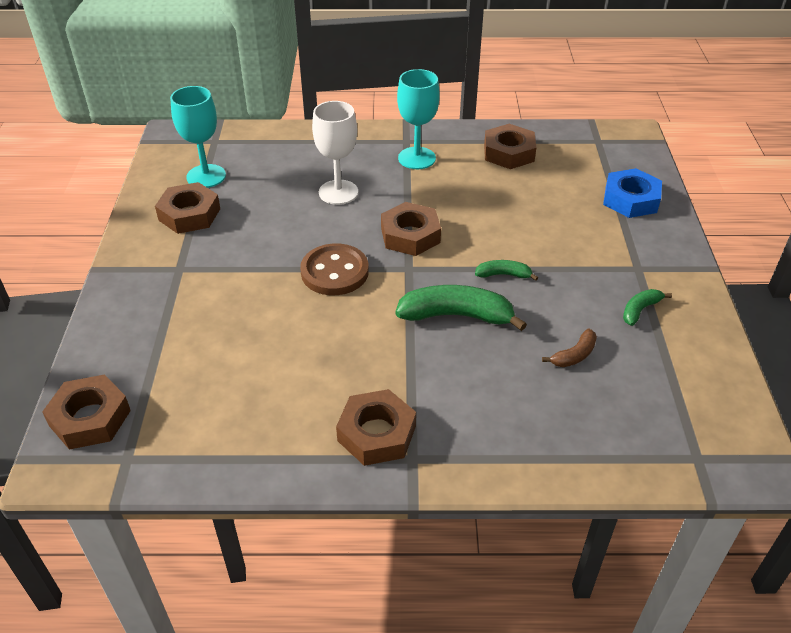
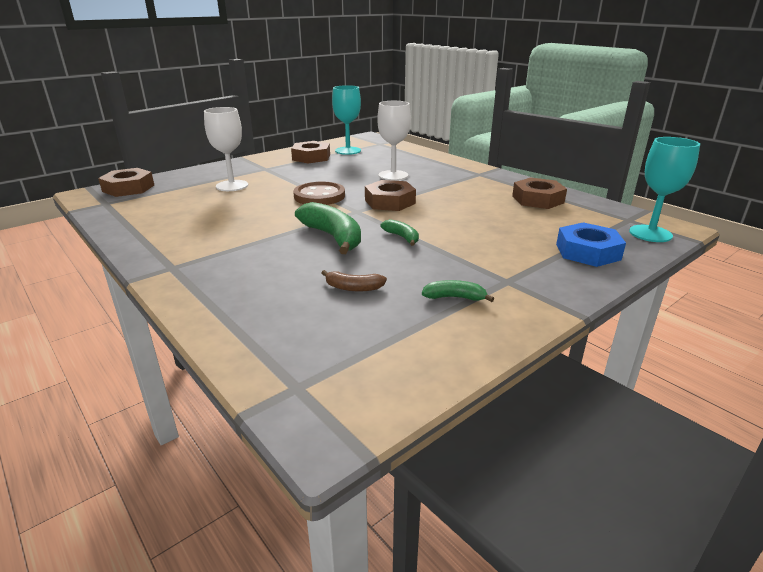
camera: 50 degrees right, 15 degrees down
(210, 322) = (232, 186): none -> white goblet
(377, 433) = (185, 250): brown nut -> none
(417, 158) = (469, 181): turquoise goblet -> turquoise goblet (650, 233)

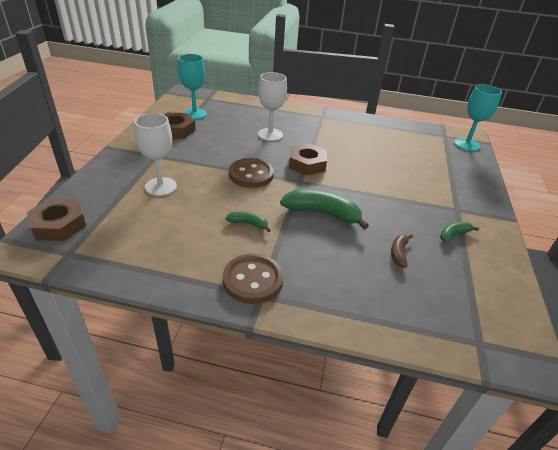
camera: 40 degrees left, 10 degrees up
(185, 256) = (253, 280): none -> brown button
(353, 288) = (398, 253): brown banana -> brown banana turned 135 degrees clockwise
(402, 237) = (362, 196): green banana -> green banana (248, 224)
(537, 199) = (385, 132): brown nut -> none
(587, 252) = (460, 170): blue nut -> none

